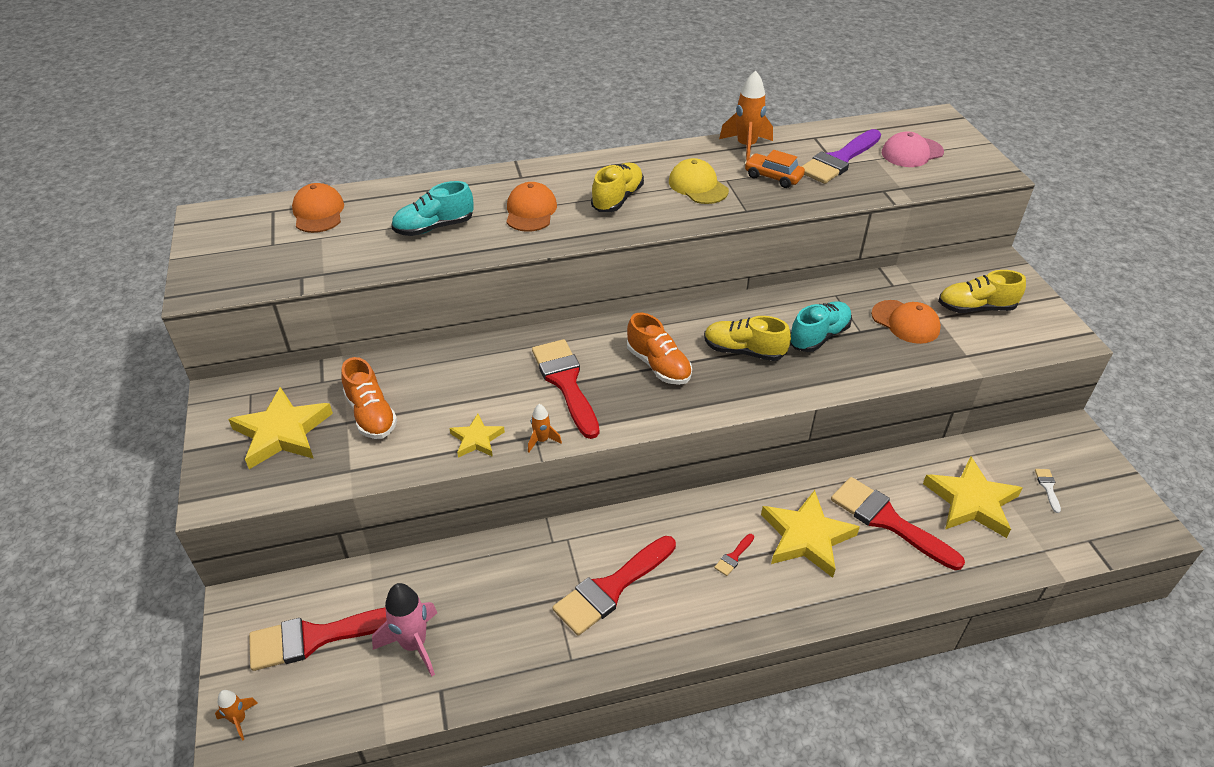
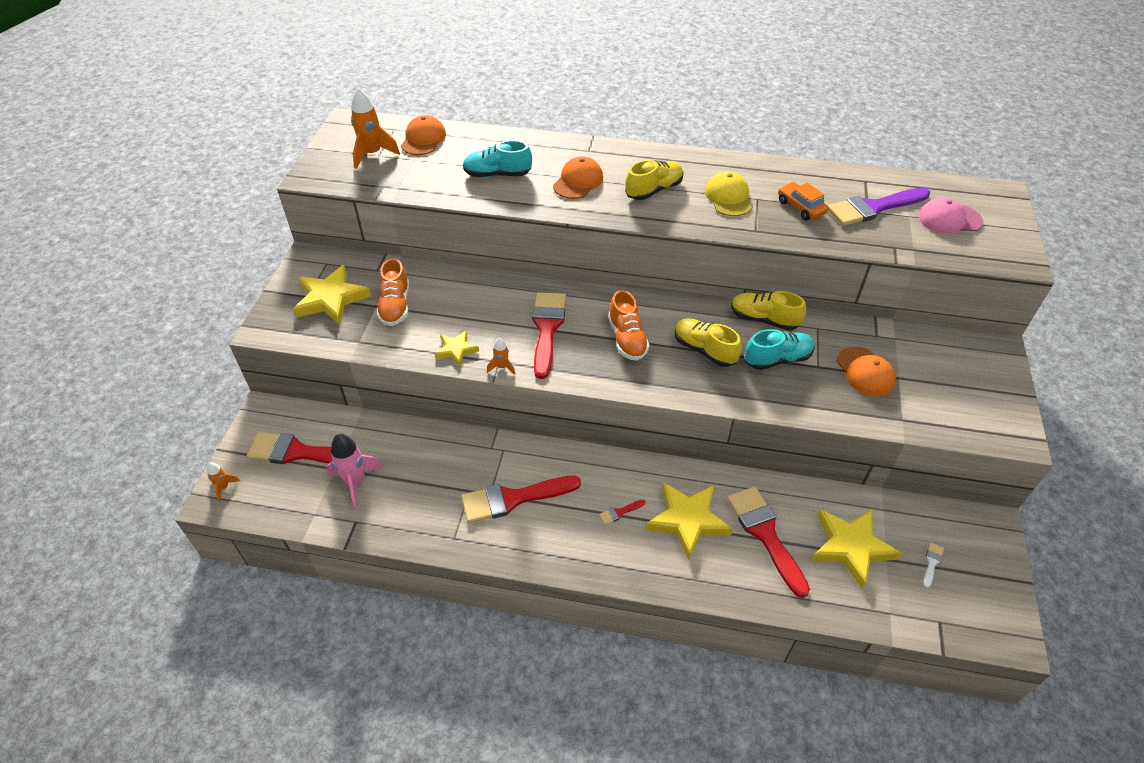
camera: 25 degrees right, 5 degrees up
(746, 147) = (795, 174): orange rocket -> orange rocket (372, 154)
(975, 308) = (942, 380): yellow shoe -> yellow shoe (764, 319)

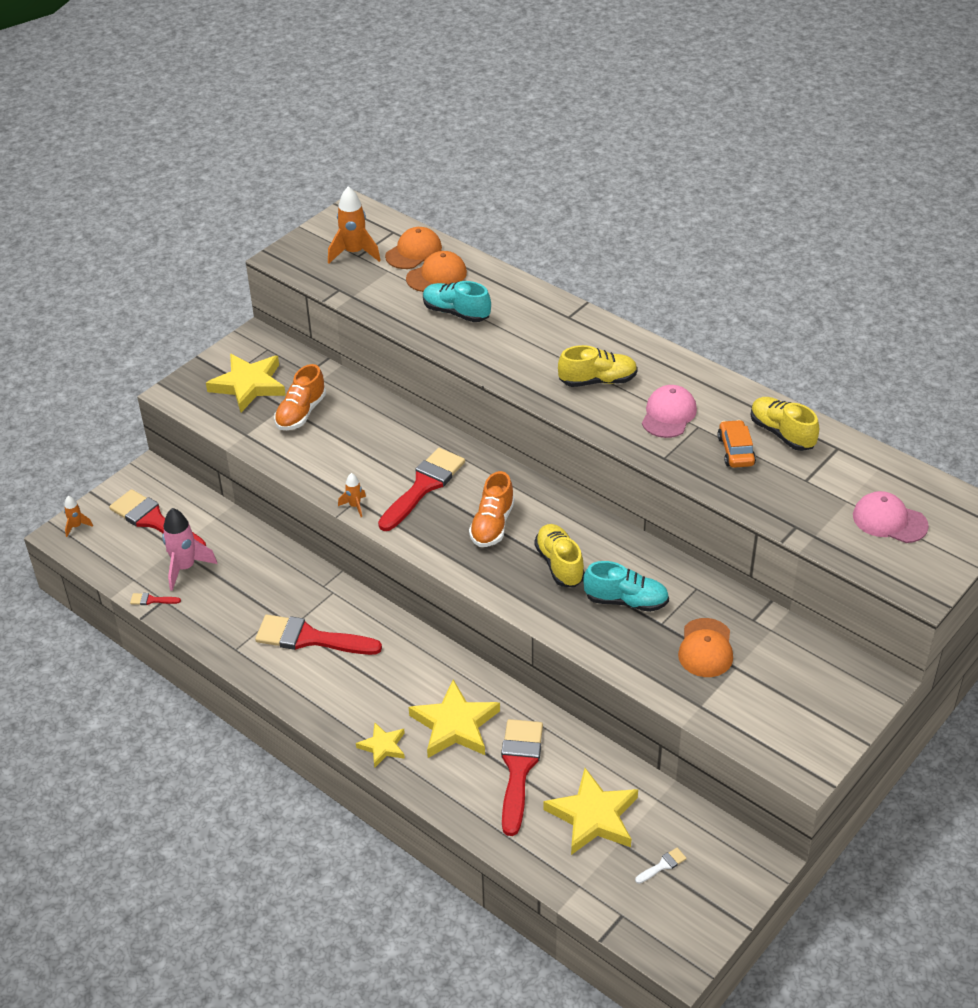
camera: 30 degrees right, 5 degrees down
(456, 350) = (326, 474): yellow star -> yellow star (383, 746)
(578, 181) = (529, 346): orange cap -> orange cap (437, 275)
(619, 512) = (397, 691): red brush -> red brush (152, 600)
(728, 197) = (668, 414): yellow cap -> pink cap
(764, 319) = (647, 558): yellow shoe -> yellow shoe (782, 433)
(873, 208) = (815, 479): purple brush -> none

